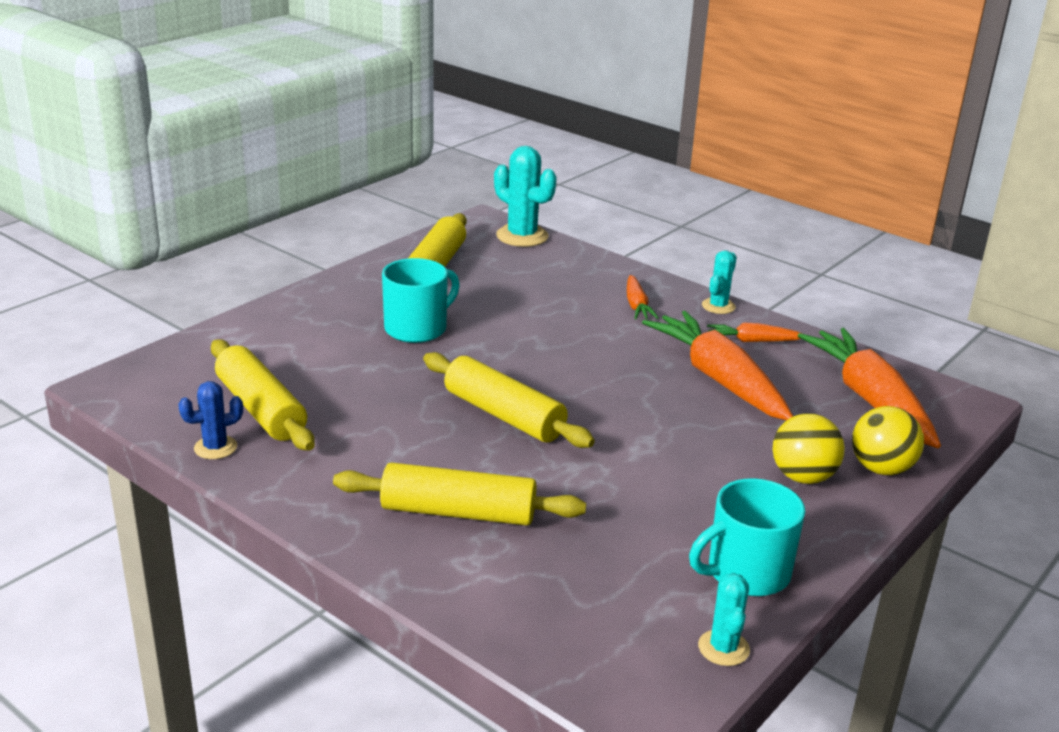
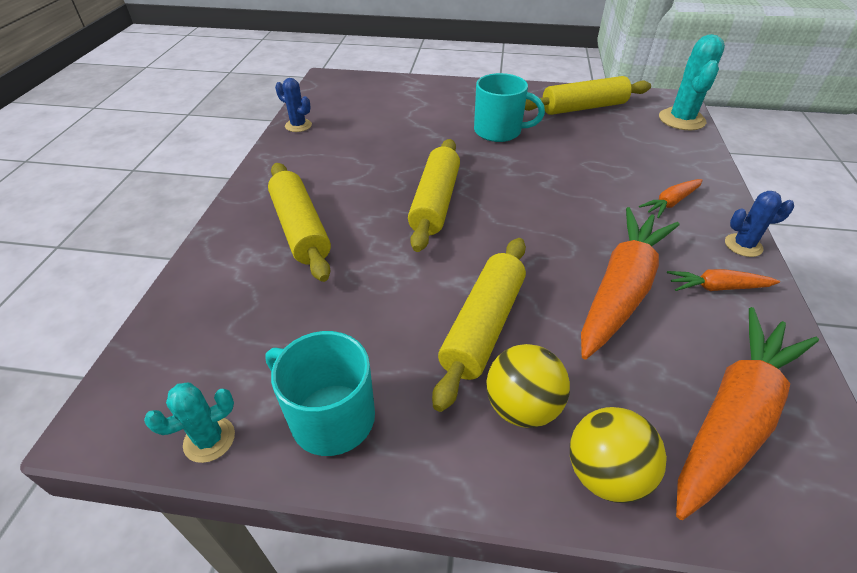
camera: 60 degrees right, 15 degrees up
(260, 409) = (349, 122): yellow rolling pin -> yellow rolling pin (483, 326)
(718, 306) = (743, 245): turquoise cactus -> blue cactus
(752, 341) = (717, 287): orange carrot -> orange carrot turned 60 degrees counterclockwise

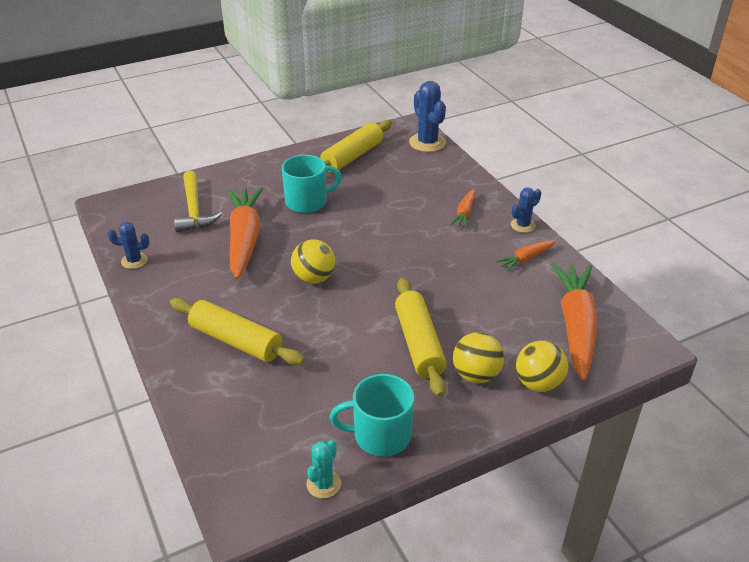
camera: 35 degrees left, 5 degrees down
(389, 104) = (194, 210): none -> yellow hammer
(435, 202) = (314, 278): yellow rolling pin -> yellow ball
(621, 289) = (477, 284): orange carrot -> orange carrot (244, 239)
(681, 120) = (427, 143): turquoise cactus -> blue cactus

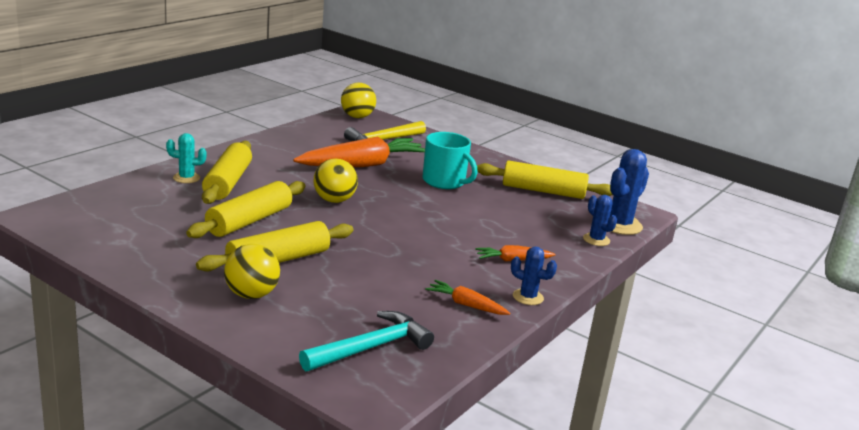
camera: 60 degrees right, 15 degrees down
(134, 261) = (297, 132): blue cactus -> blue cactus (596, 240)
(323, 484) = (77, 241): turquoise cactus -> turquoise cactus (186, 178)
(332, 345) = (249, 221): none -> yellow rolling pin
(380, 435) = (144, 257): turquoise mug -> none
(538, 383) = (259, 331): yellow ball -> yellow ball (357, 117)
(575, 326) = (371, 347): orange carrot -> turquoise hammer

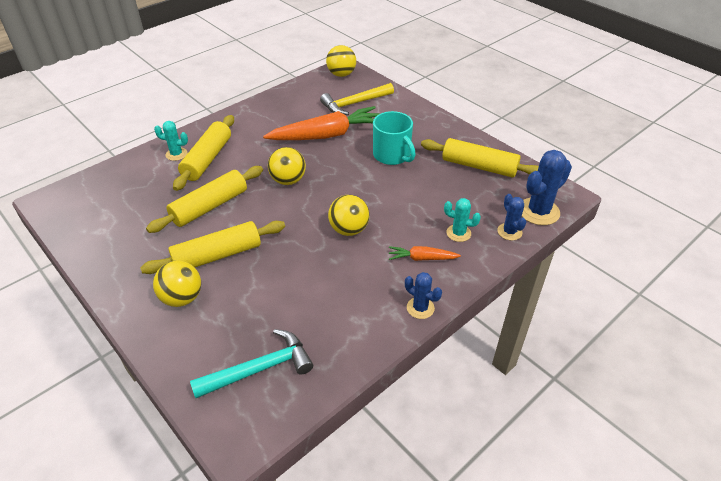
camera: 15 degrees right, 20 degrees up
(422, 239) = (349, 230): none -> yellow ball
(466, 305) = (360, 316): orange carrot -> none
(543, 241) = (458, 233): none -> turquoise cactus

